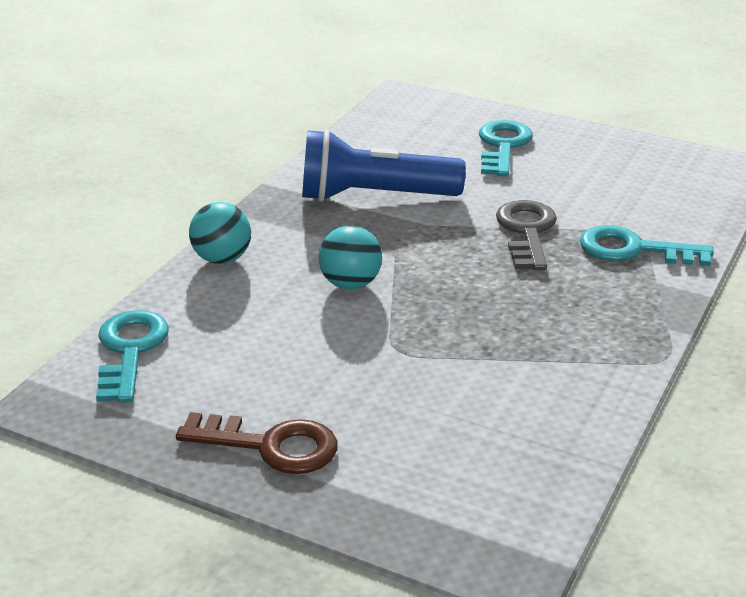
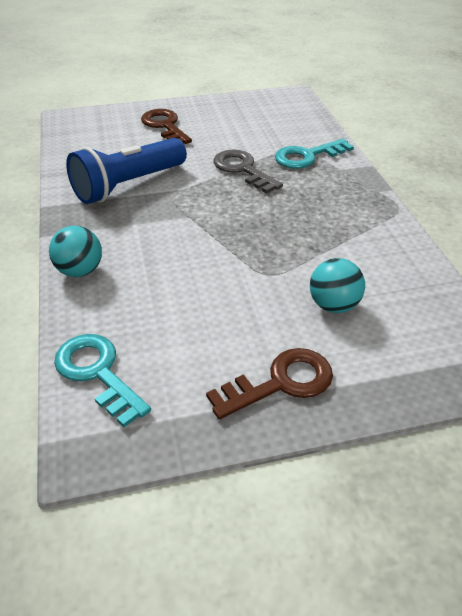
camera: 40 degrees left, 10 degrees up
(350, 284) = (186, 247): turquoise ball -> turquoise ball (333, 305)
(503, 146) = (165, 126): turquoise key -> brown key

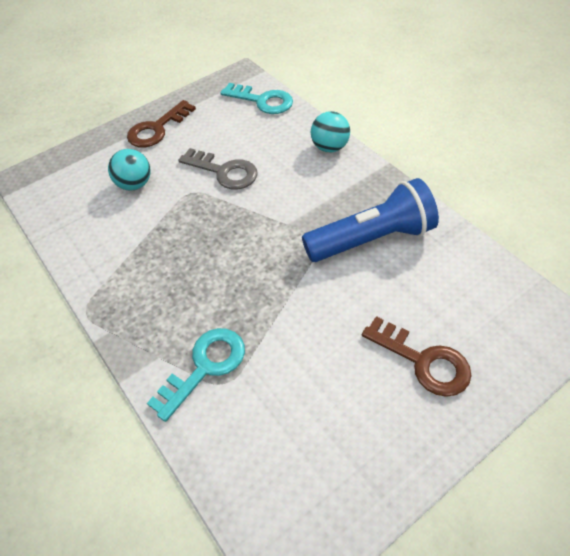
camera: 160 degrees right, 10 degrees up
(128, 185) = (372, 239): blue flashlight -> blue flashlight turned 45 degrees clockwise
(242, 169) = (272, 309): grey key -> grey key (224, 172)

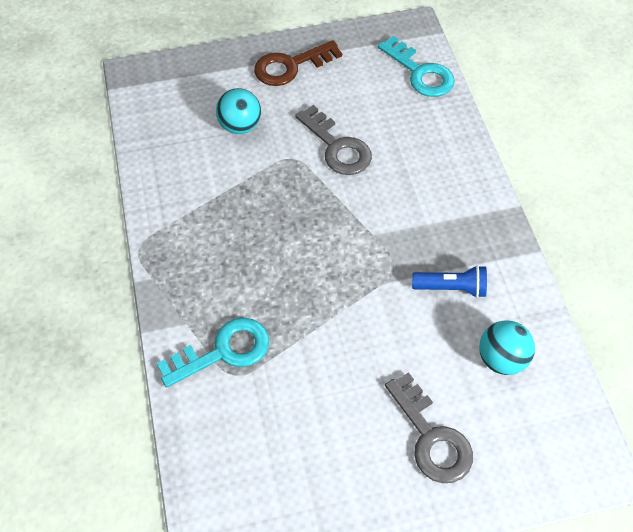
camera: 20 degrees right, 5 degrees up
(330, 147) = (464, 161): turquoise ball -> turquoise ball (501, 359)
(372, 239) = (451, 288): blue flashlight -> blue flashlight, size x0.51
(423, 361) = (431, 437): brown key -> grey key

